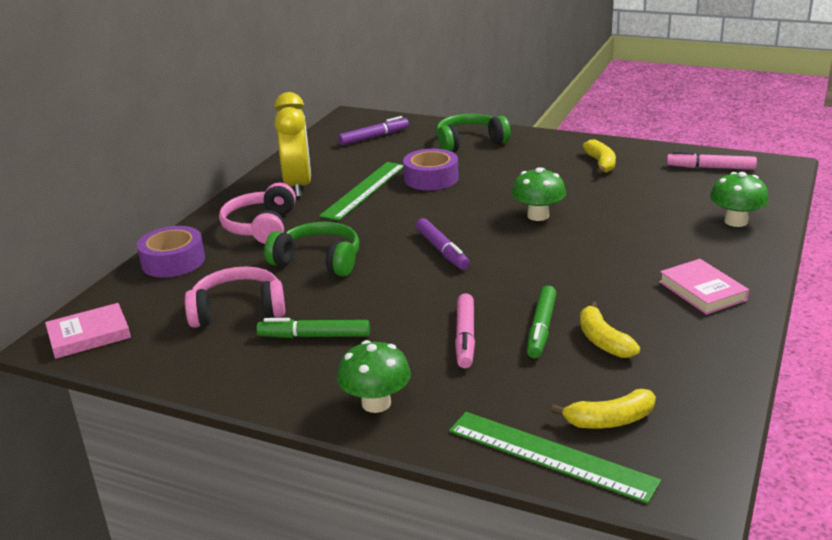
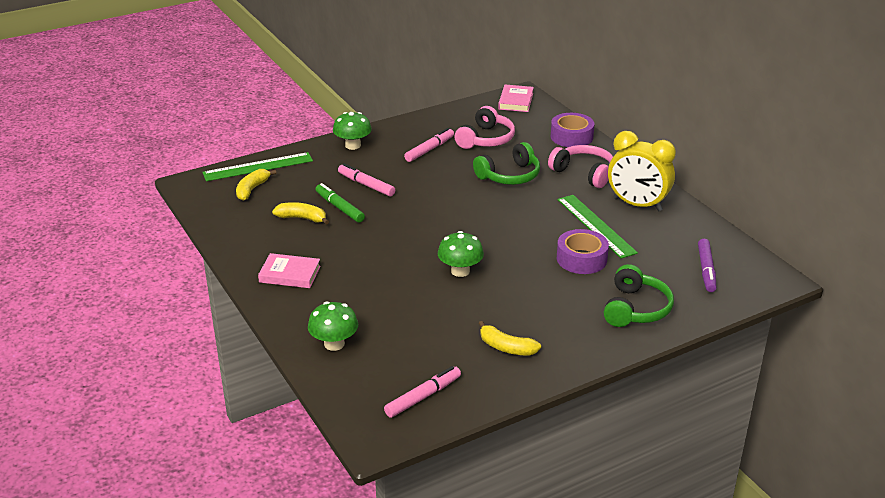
camera: 125 degrees right, 5 degrees up
(314, 336) = (429, 149): green marker -> pink marker
(442, 250) = (464, 216): purple marker -> none

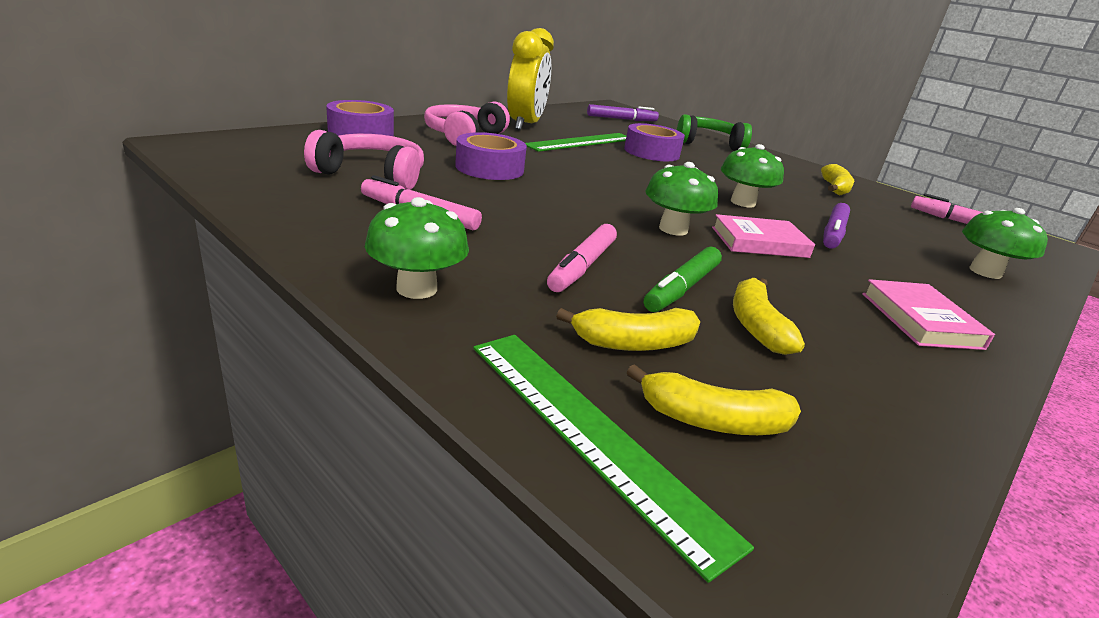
camera: 110 degrees left, 5 degrees down
(300, 185) = (634, 343): none -> yellow banana
(403, 295) = (833, 233): none -> purple marker
(410, 224) = (673, 229): none -> green mushroom
(509, 176) = (489, 168): green headphones -> purple tape
(516, 101) = (219, 149): pink book -> pink book (759, 242)

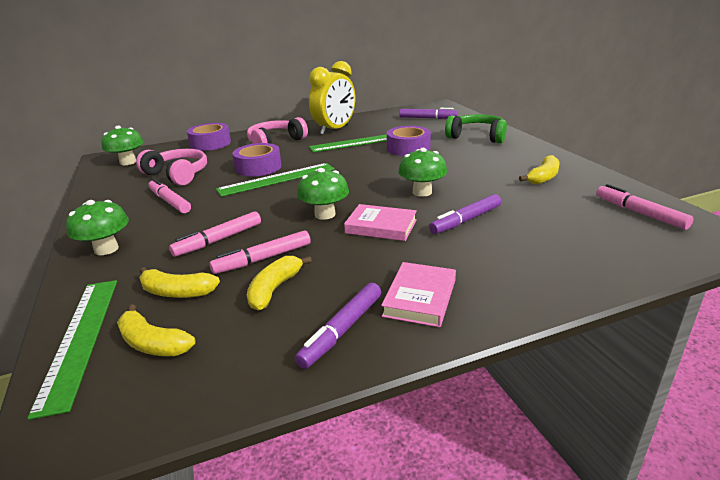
camera: 30 degrees right, 0 degrees up
(541, 184) = (277, 179): none -> green ruler
(682, 288) = (263, 259): green marker -> pink marker
(905, 367) = (342, 330): none -> purple marker
(985, 272) = (572, 262): green mushroom -> green mushroom (128, 162)

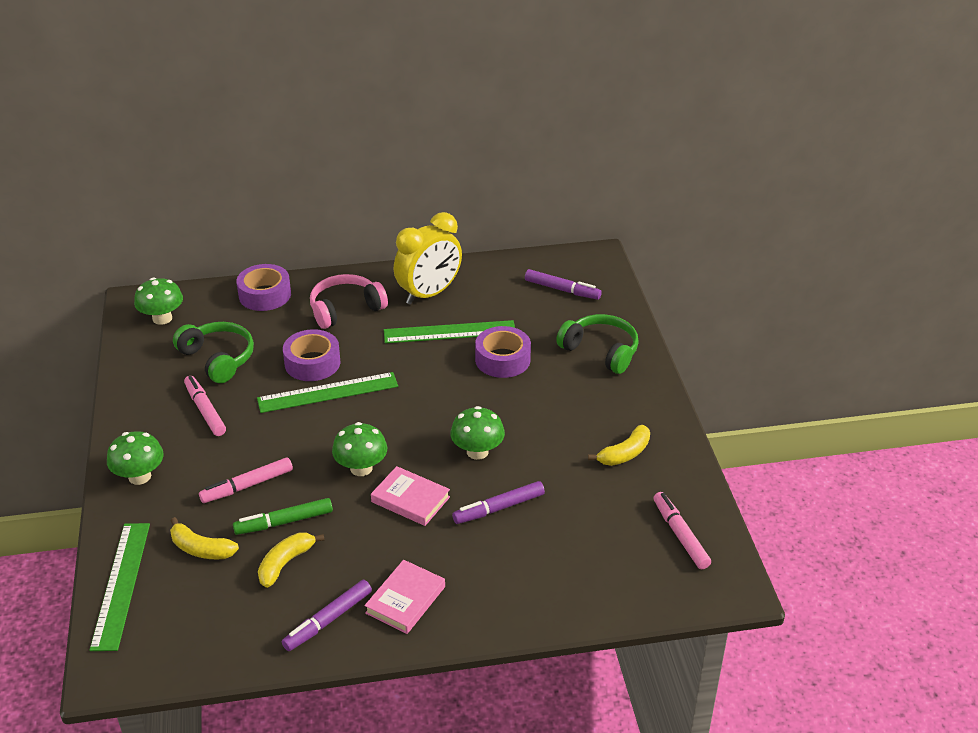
camera: 10 degrees right, 10 degrees up
(153, 343) = (178, 601): yellow banana -> none
(178, 174) = (218, 358): pink headphones -> green headphones
(263, 259) = (284, 522): pink marker -> green marker

